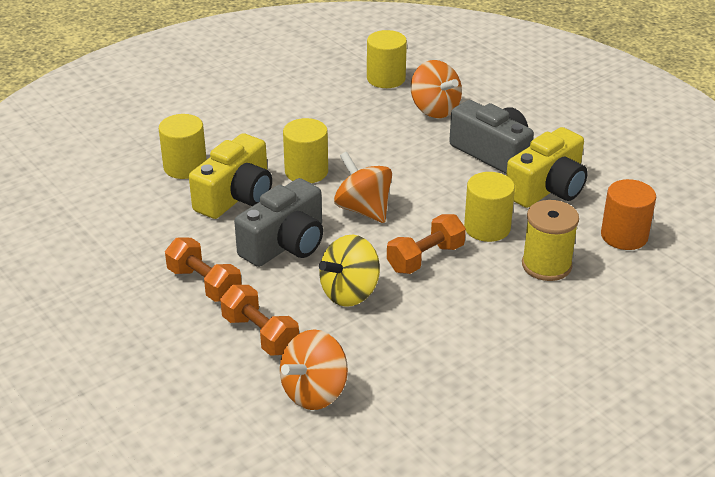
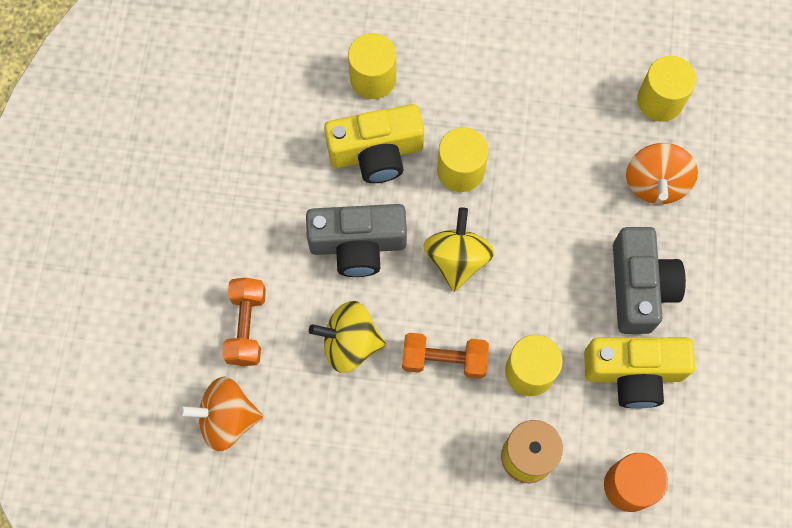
camera: 45 degrees right, 35 degrees up
(204, 284) = (259, 235): orange dumbbell -> none
(363, 209) = (457, 259): orange spinning top -> yellow spinning top

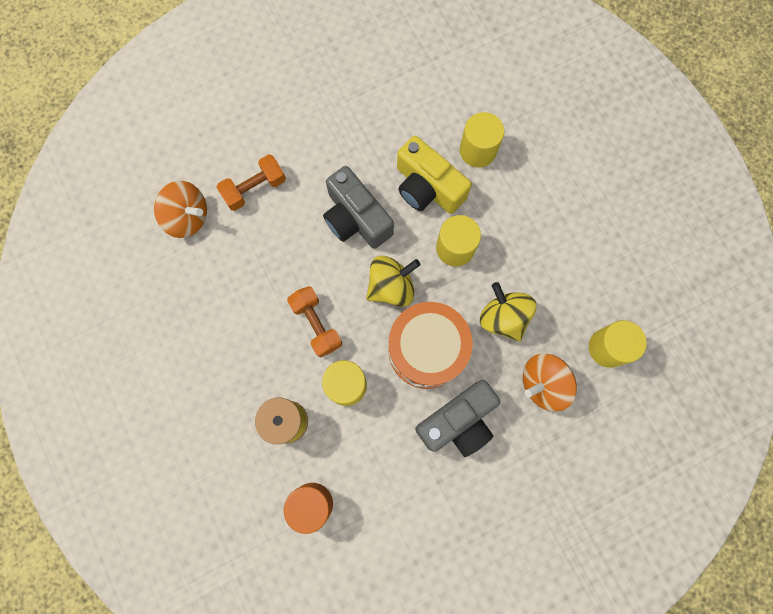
camera: 55 degrees right, 5 degrees up
(226, 418) = (188, 217): orange spinning top -> orange spinning top turned 150 degrees clockwise
(350, 343) = (286, 258): yellow spinning top -> yellow spinning top (503, 317)
(547, 268) = (427, 350): none -> orange drum
(633, 373) = (394, 456): yellow camera -> none

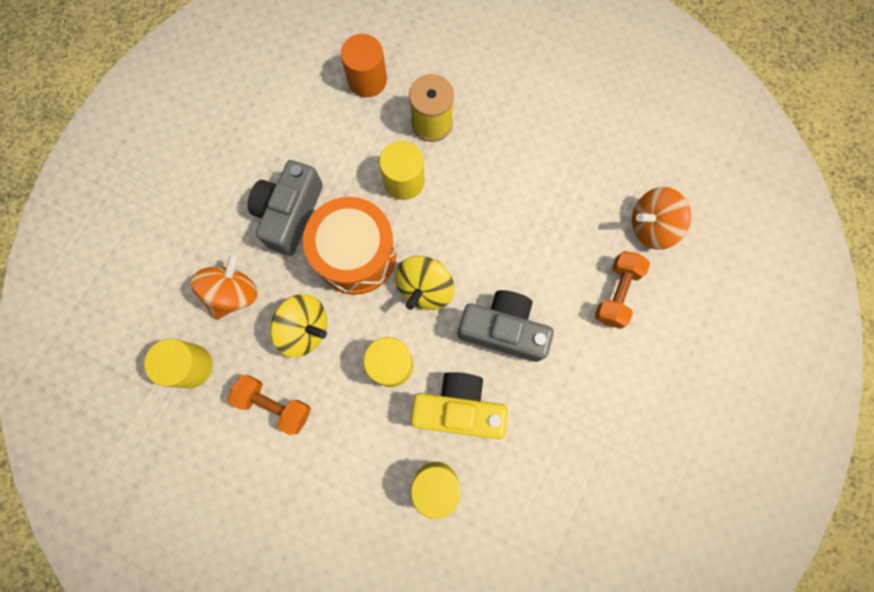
camera: 145 degrees right, 0 degrees up
(316, 324) = (466, 212): orange dumbbell -> orange dumbbell (274, 404)

